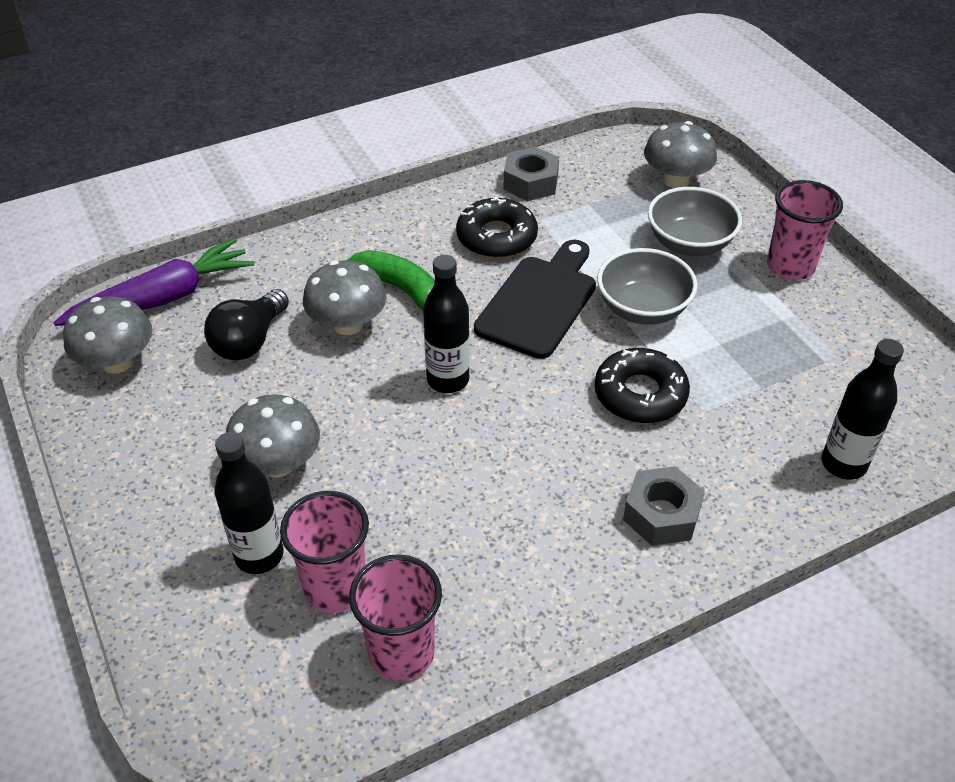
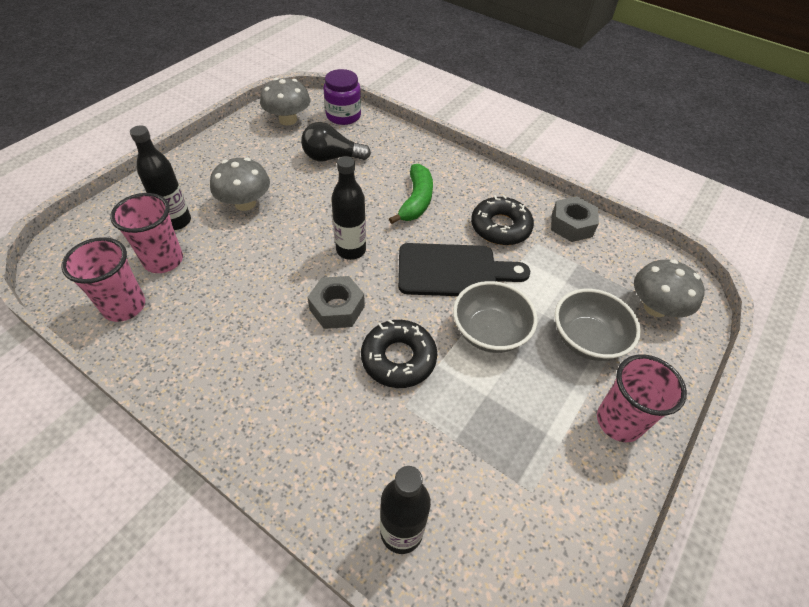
camera: 60 degrees right, 5 degrees up
(163, 298) = (343, 116): purple carrot -> purple jar
(347, 324) = (370, 189): grey mushroom -> none
(661, 514) = (286, 409): grey nut -> grey nut (337, 308)

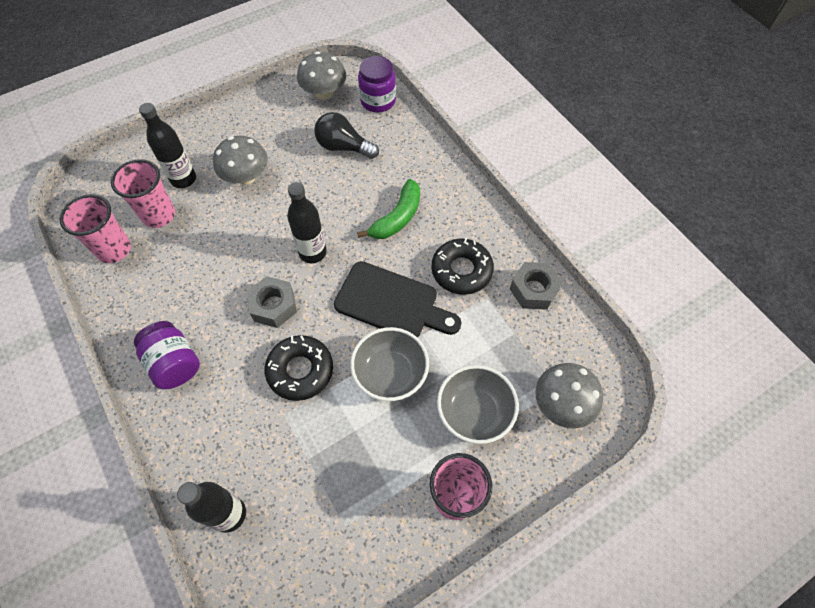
camera: 25 degrees right, 10 degrees up
(254, 397) = (174, 363): none -> purple jar

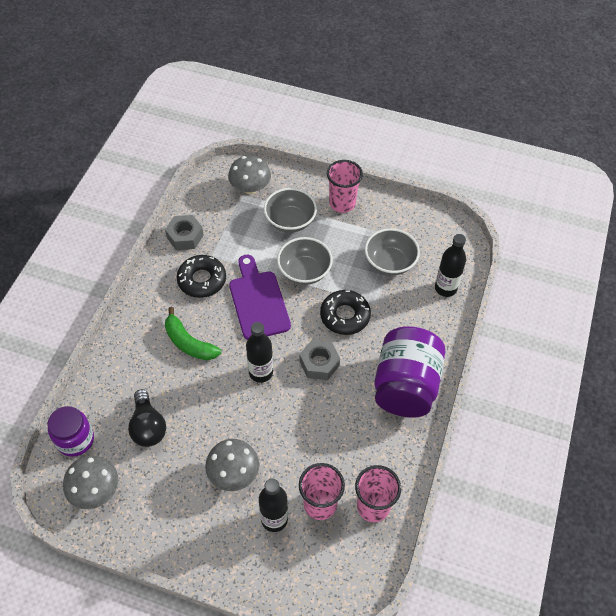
camera: 130 degrees left, 5 degrees down
(174, 363) = (405, 386): purple jar -> purple jar, size x1.69
(321, 479) = (390, 262): none -> grey bowl
(391, 302) = (258, 301): black cutting board -> purple cutting board
(397, 218) = (189, 343): green banana -> green banana turned 135 degrees counterclockwise

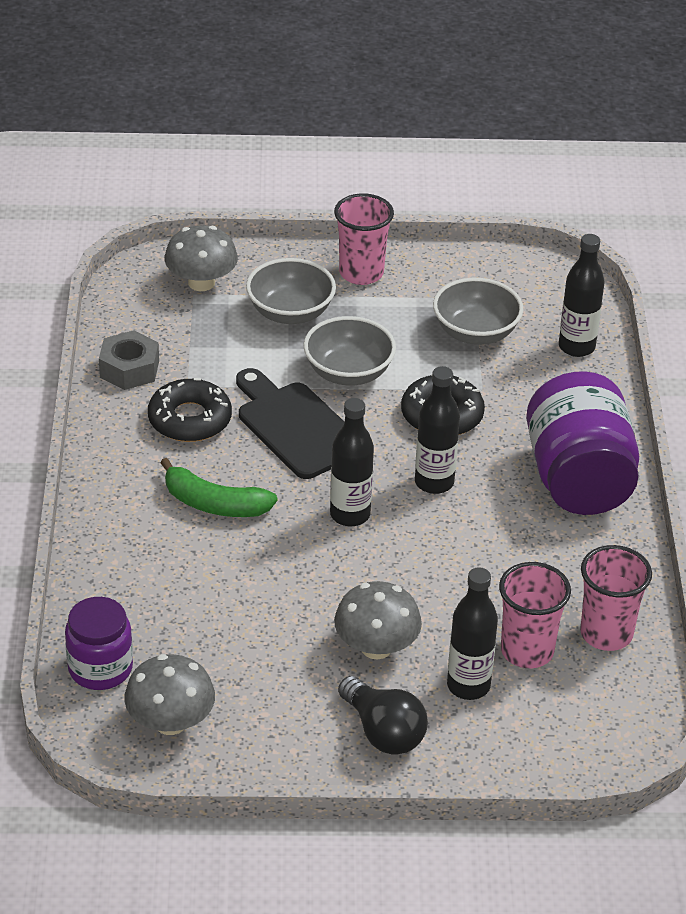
camera: 20 degrees left, 15 degrees down
(148, 426) = (209, 623): black light bulb -> black light bulb (383, 732)
(258, 301) = (296, 427): purple cutting board -> black cutting board
(319, 363) = (434, 482): grey nut -> black bottle

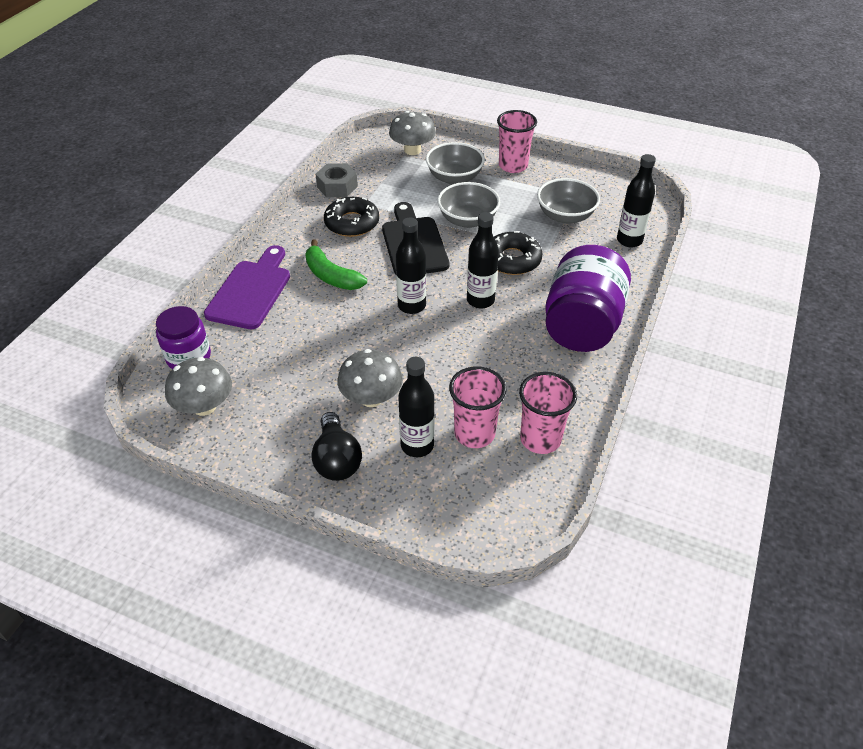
camera: 25 degrees right, 5 degrees up
(118, 556) = (251, 291): none -> purple cutting board

